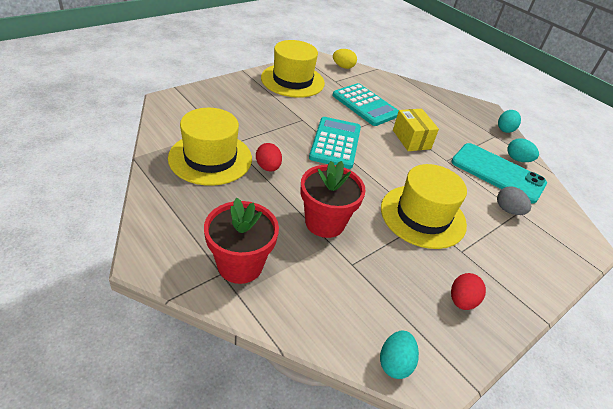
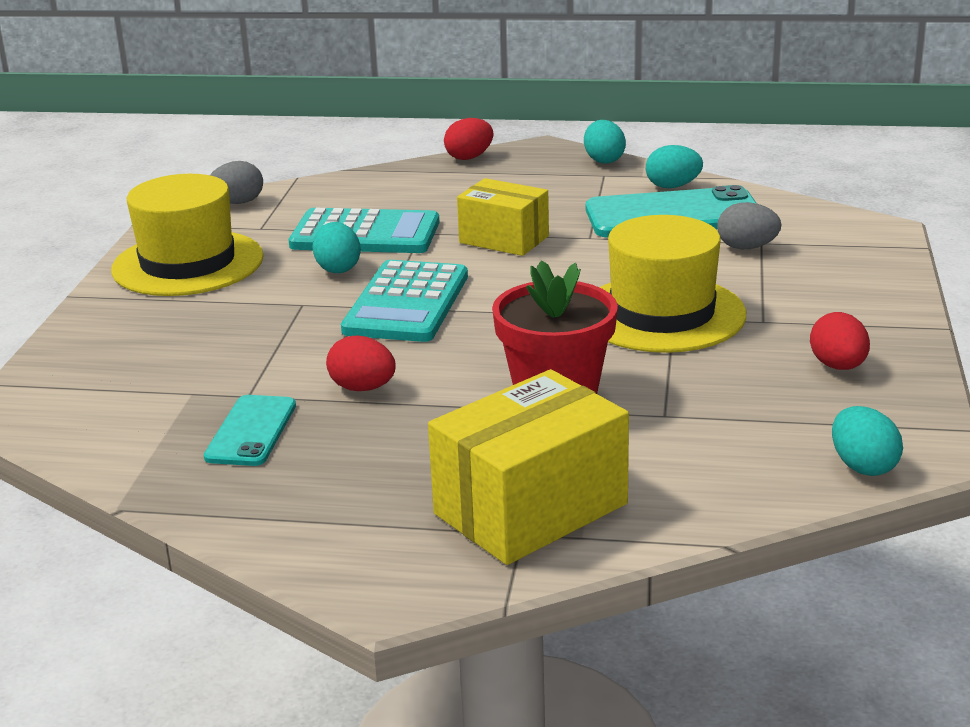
camera: 35 degrees left, 15 degrees down
(210, 158) = (251, 431): yellow hat -> turquoise phone
(240, 265) = (530, 509): red flower pot -> yellow box
(335, 113) = (338, 268): none -> turquoise egg
(335, 143) = (406, 303): turquoise calculator -> turquoise calculator turned 135 degrees counterclockwise
(343, 67) = (238, 202): yellow egg -> grey egg
(451, 96) = (469, 157): none -> red egg

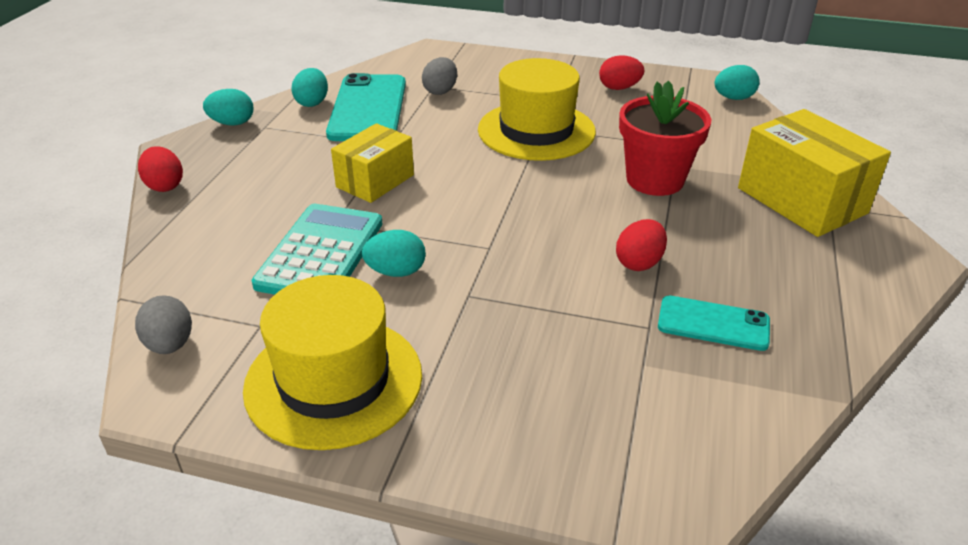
camera: 85 degrees left, 10 degrees up
(406, 303) = (486, 235): turquoise calculator -> none

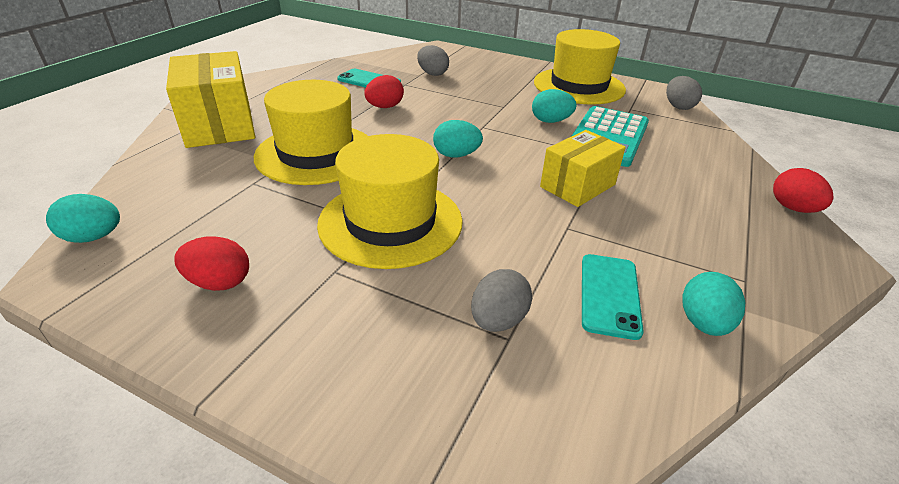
camera: 170 degrees left, 0 degrees up
(232, 123) = (798, 293): turquoise egg -> turquoise egg (456, 155)
(368, 108) = (609, 295): turquoise phone -> turquoise phone, size x0.56
(621, 370) = (432, 74): none -> grey egg
(655, 180) = (316, 153): red flower pot -> yellow hat

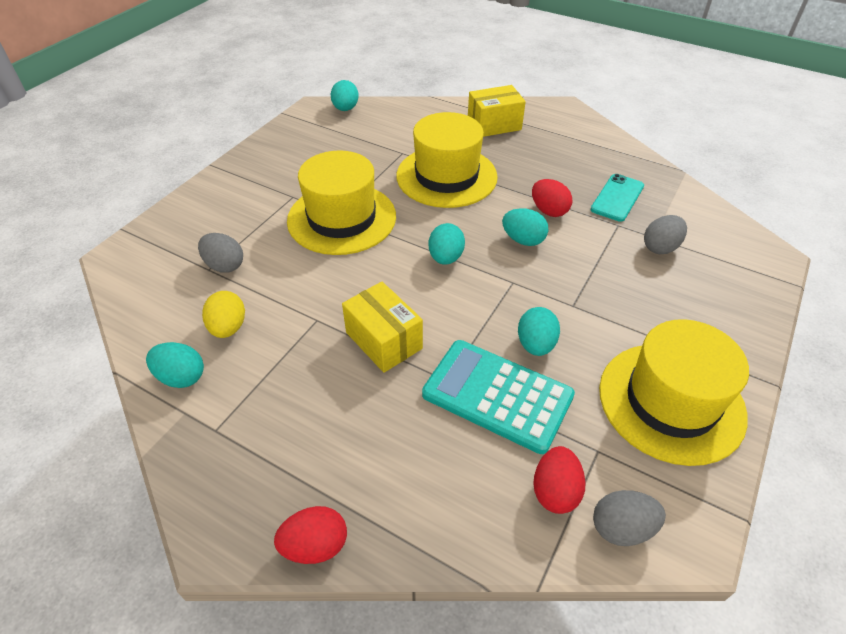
camera: 95 degrees right, 10 degrees up
(219, 282) = (293, 156): red egg -> red egg (555, 491)
(220, 125) = (494, 125): yellow box -> yellow box, size x0.65
(427, 119) = (523, 240): none -> turquoise egg
(609, 295) = (228, 328): turquoise phone -> yellow egg

